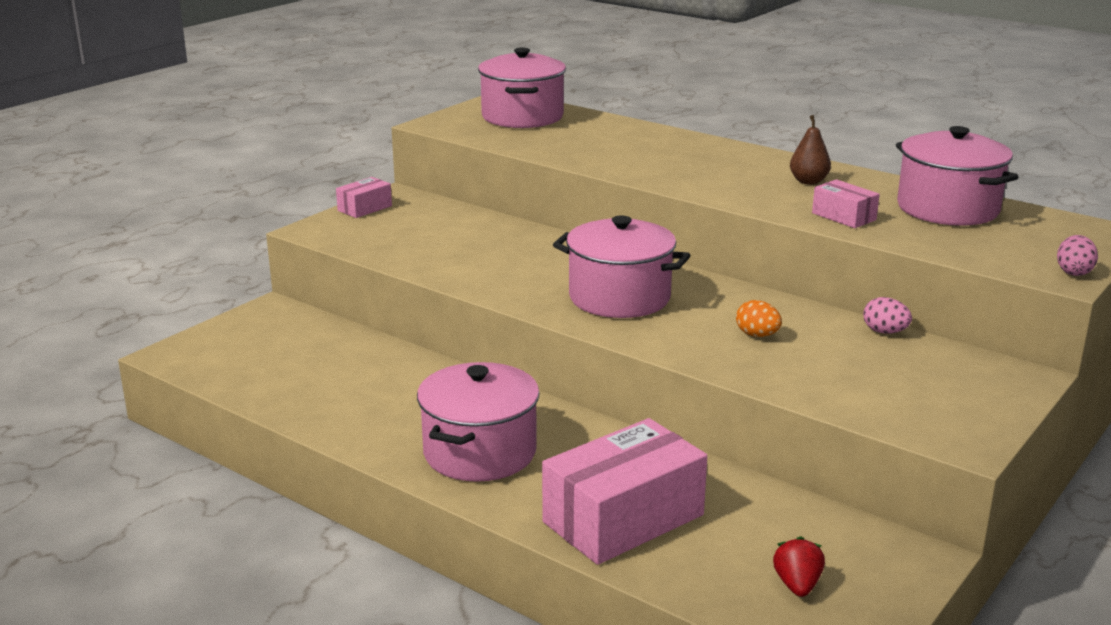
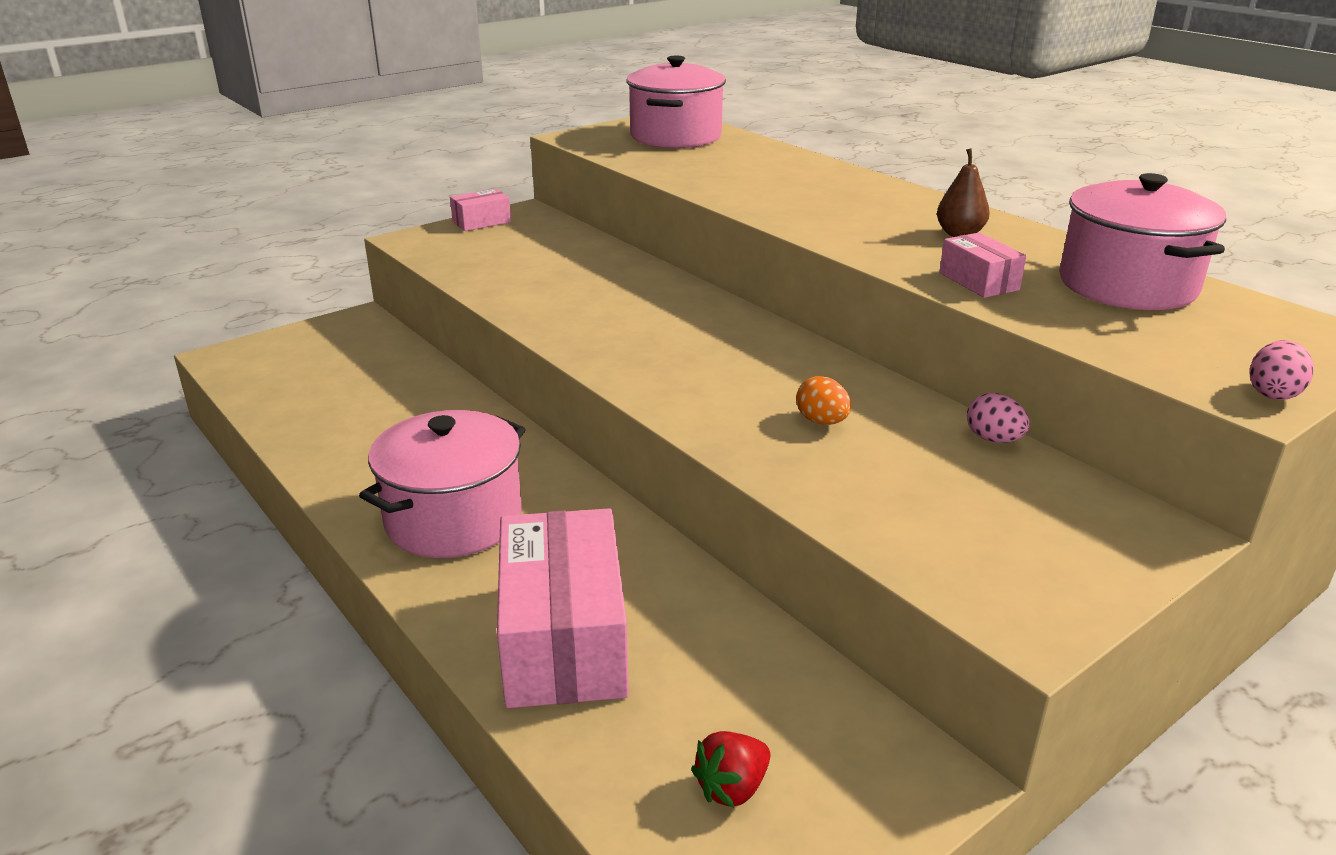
camera: 15 degrees right, 5 degrees up
(619, 298) = (683, 352): pink pot -> none
(623, 518) = (563, 639): pink box -> pink box turned 75 degrees counterclockwise
(797, 585) = (732, 788): red strawberry -> red strawberry turned 150 degrees counterclockwise

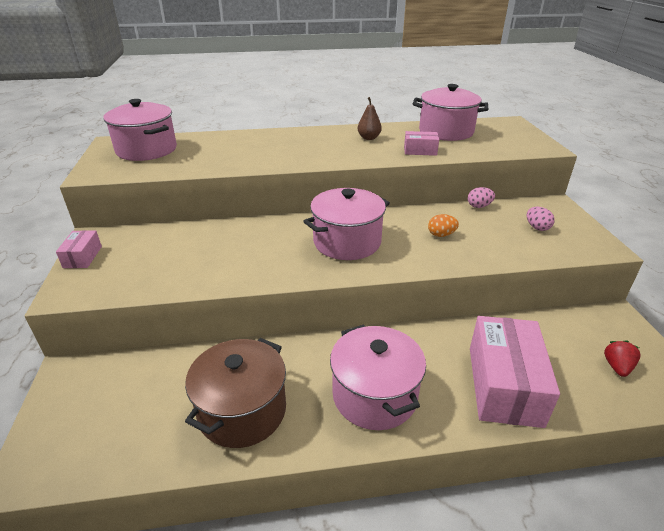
camera: 60 degrees left, 5 degrees up
(365, 433) = (242, 411): none -> brown pot
(563, 639) = (504, 385): pink box -> pink box turned 75 degrees clockwise
(695, 350) = (347, 242): none -> pink pot
(732, 788) = (617, 367): red strawberry -> red strawberry turned 150 degrees counterclockwise
(1273, 393) = (544, 144): pink egg -> pink egg (537, 227)

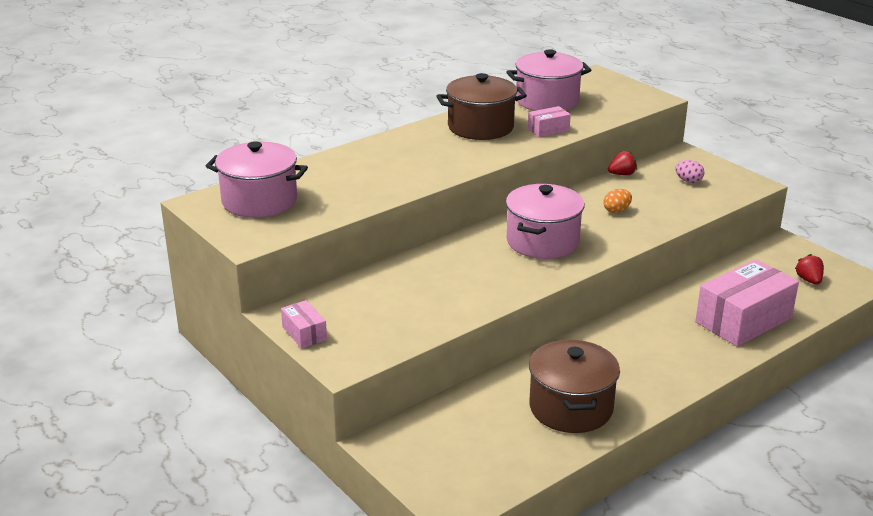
camera: 30 degrees left, 5 degrees down
(369, 138) = (480, 127): brown pear -> brown pot
(374, 395) = (659, 360): pink pot -> none
(479, 206) = (622, 174): pink egg -> red strawberry
(504, 385) = (743, 320): pink box -> pink box turned 75 degrees clockwise

